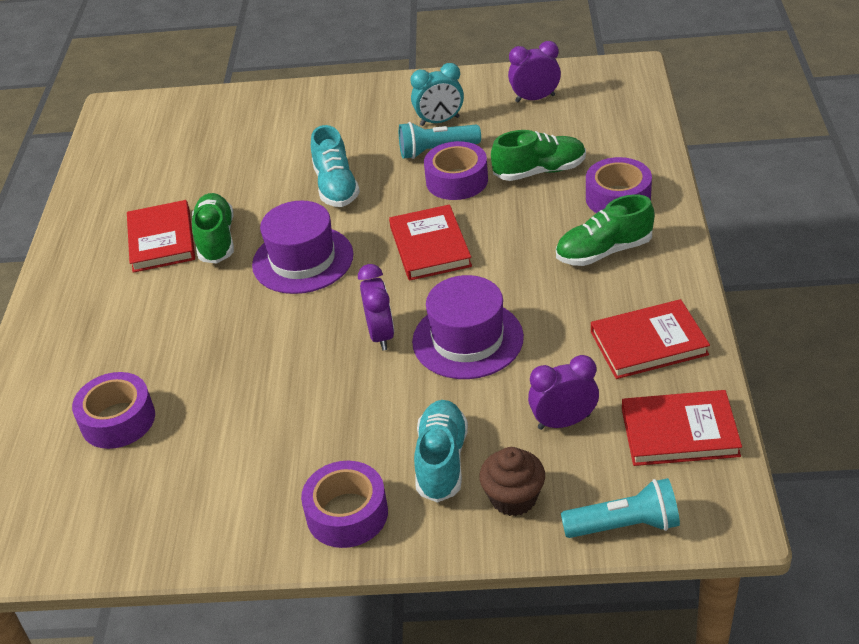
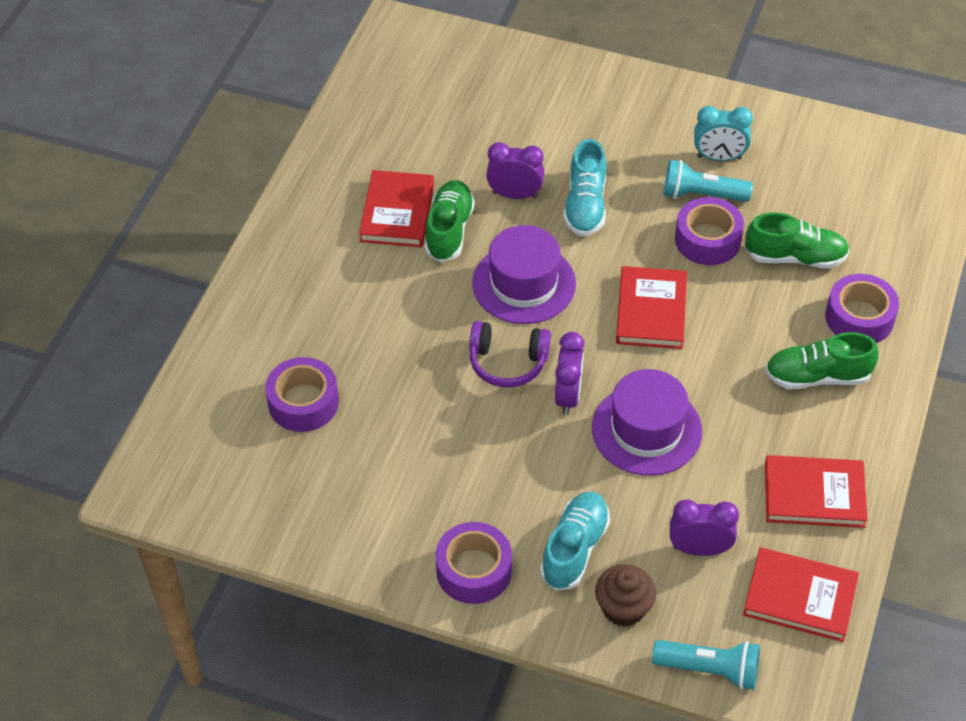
camera: 15 degrees right, 10 degrees up
(312, 325) = (507, 362): none -> purple headphones
(535, 98) = (829, 161): purple clock -> purple clock (515, 194)

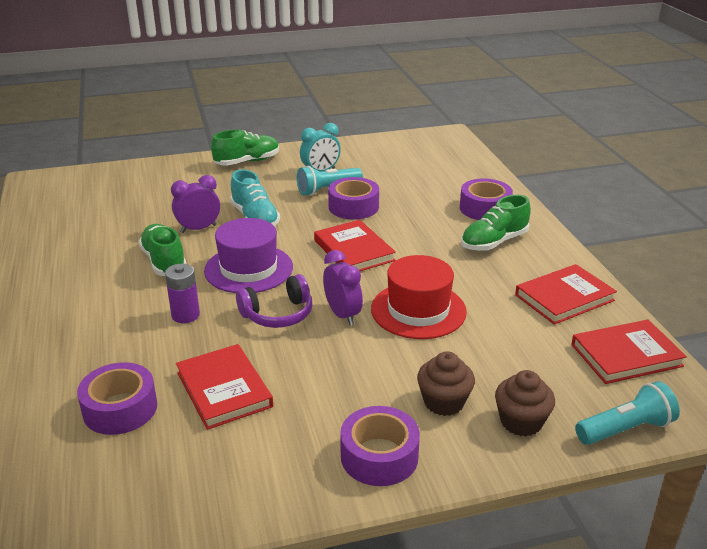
camera: 35 degrees left, 20 degrees down
(397, 212) = (112, 266): red book -> red book (224, 389)
(423, 318) = (185, 315): none -> purple battery
(574, 549) = (444, 402): turquoise shoe -> brown cupcake
(646, 430) = (418, 310): purple hat -> red hat
(699, 549) = (530, 359): purple clock -> none
(795, 257) = (415, 197): green shoe -> green shoe (247, 162)

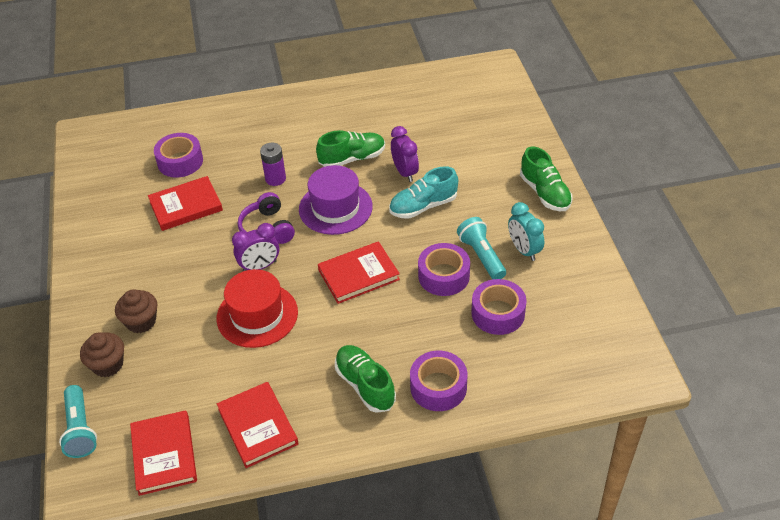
camera: 95 degrees right, 15 degrees up
(379, 456) = (100, 283): purple tape -> purple tape (498, 313)

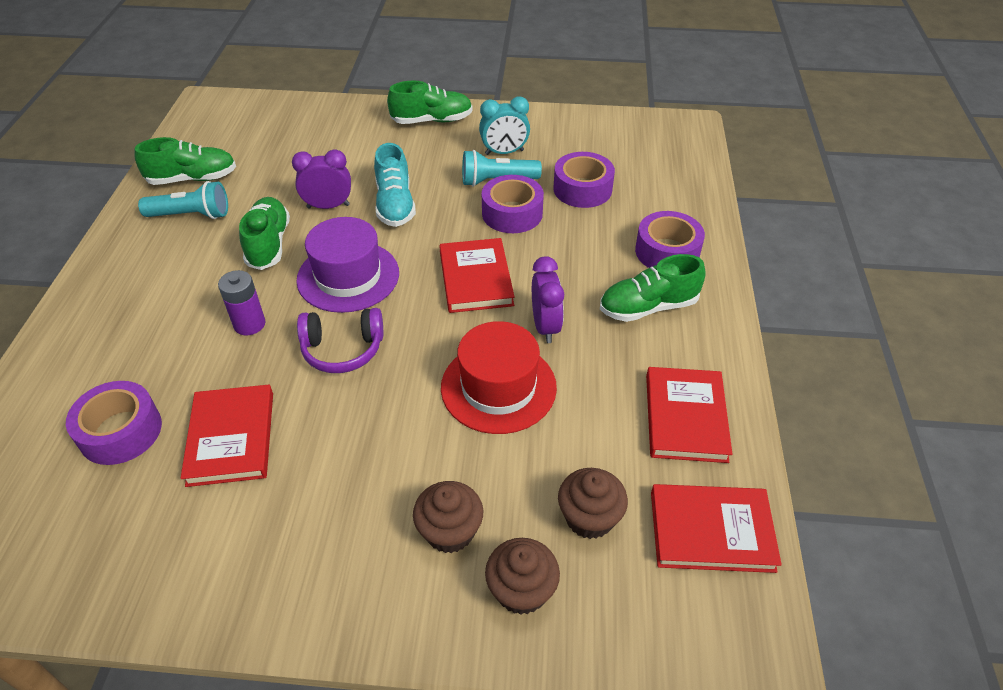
camera: 75 degrees left, 0 degrees up
(80, 429) = (641, 646): turquoise flashlight -> turquoise flashlight (191, 215)
(162, 387) = (589, 517): none -> brown cupcake
(257, 426) = (685, 417): red book -> red book turned 75 degrees counterclockwise
(259, 266) = (411, 370): purple clock -> purple clock (545, 326)
(404, 97) = (192, 179): none -> green shoe

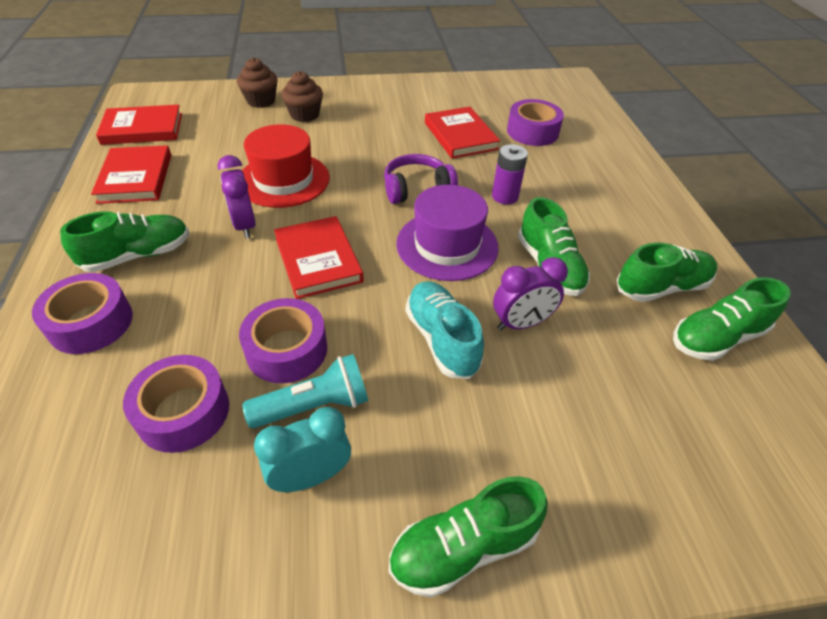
camera: 165 degrees right, 0 degrees up
(191, 215) = (661, 287): turquoise flashlight -> green shoe
(589, 517) = (219, 127): brown cupcake -> none

